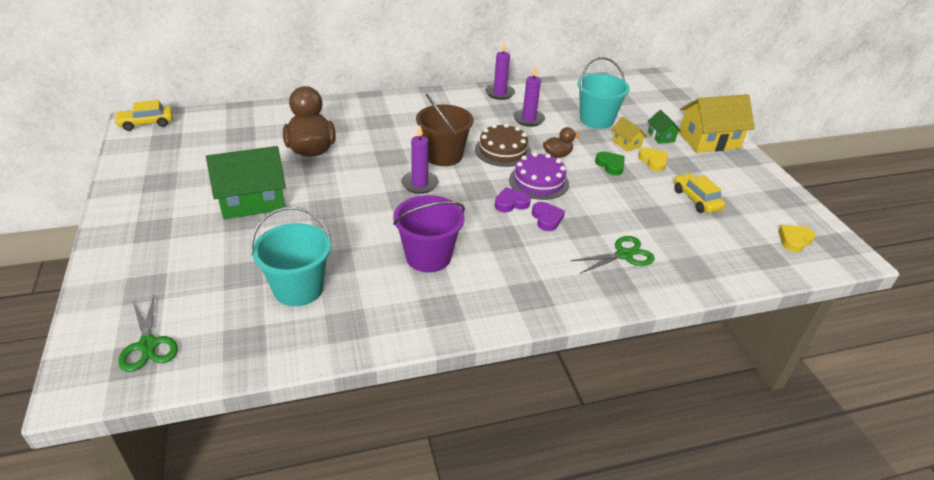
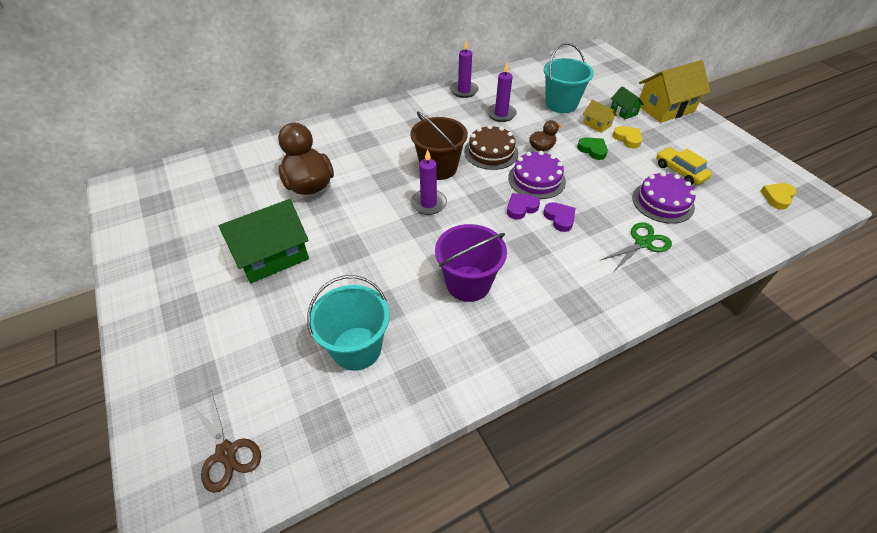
camera: 10 degrees left, 10 degrees up
(146, 123) = (128, 185): yellow car -> none
(148, 345) = (226, 452): green scissors -> brown scissors
(663, 223) = (663, 202): none -> purple cake

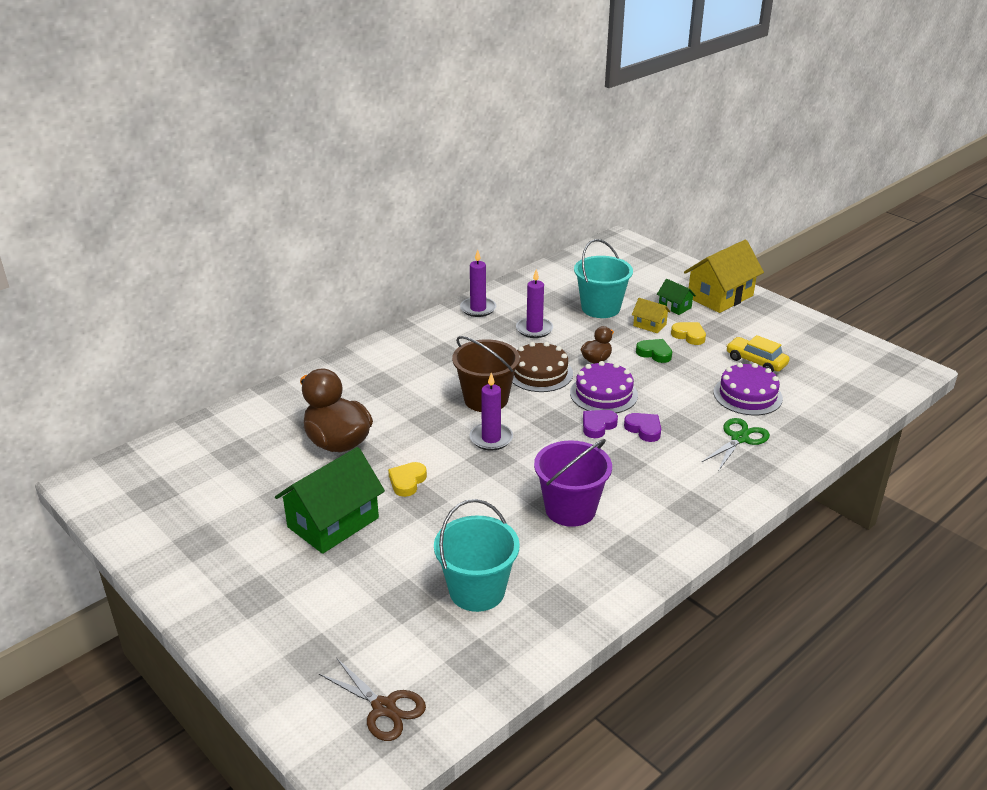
camera: 15 degrees left, 15 degrees down
(777, 197) = (862, 372): yellow heart -> yellow heart (407, 481)

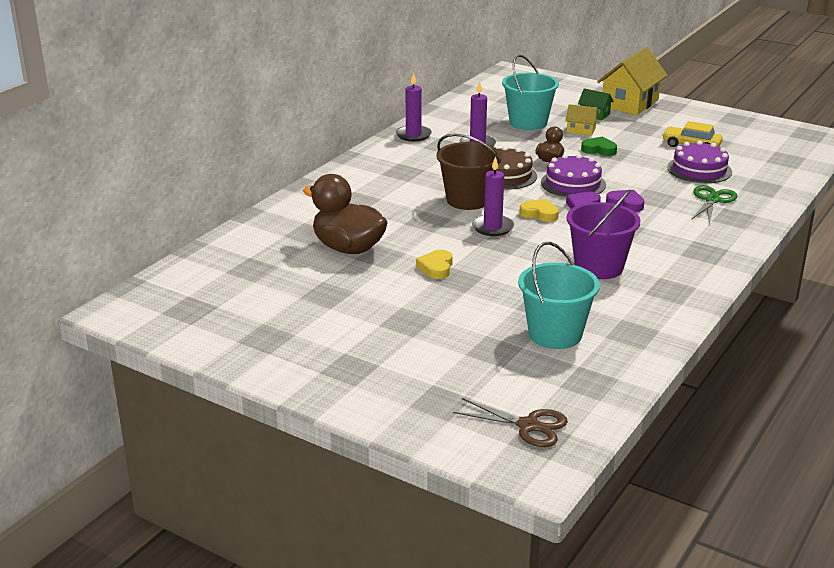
camera: 15 degrees left, 5 degrees down
(333, 522) = (387, 306): green house -> none
(689, 335) = (621, 134): yellow heart -> yellow heart (539, 214)

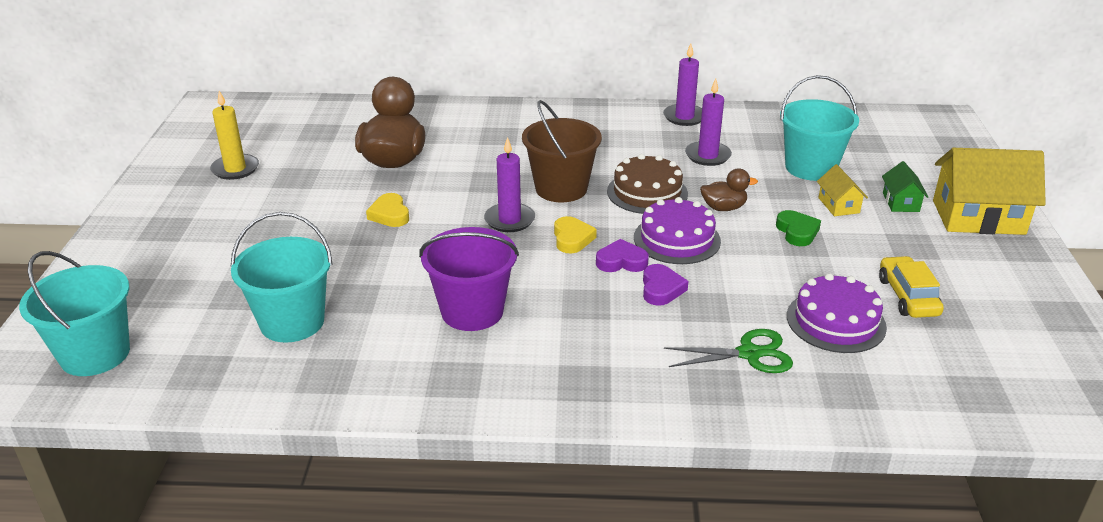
camera: 60 degrees right, 5 degrees up
(276, 319) = (235, 169): none -> yellow candle
(436, 268) = (390, 214): yellow heart -> yellow heart turned 90 degrees counterclockwise
(528, 426) = (95, 354): brown scissors -> turquoise bucket

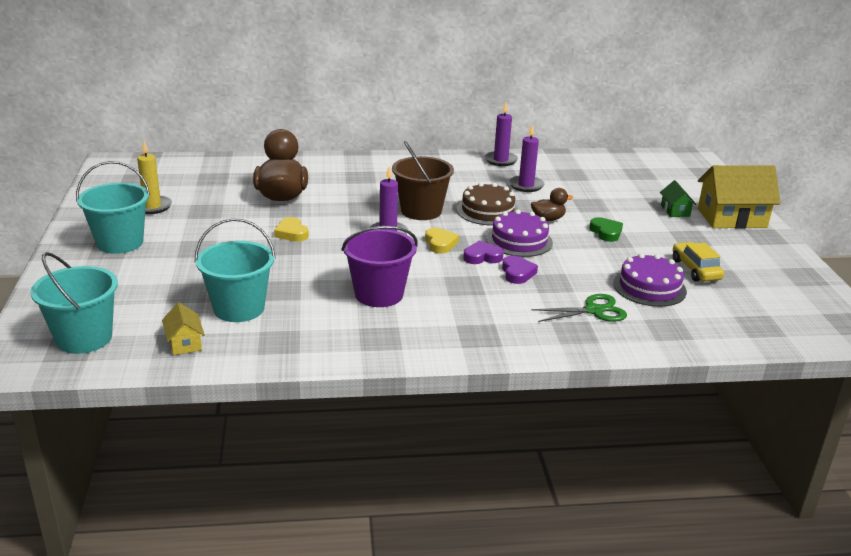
camera: 10 degrees left, 5 degrees down
(810, 168) = (604, 191): turquoise bucket -> turquoise bucket (120, 243)
(838, 205) = (631, 214): yellow house -> yellow house (184, 343)

